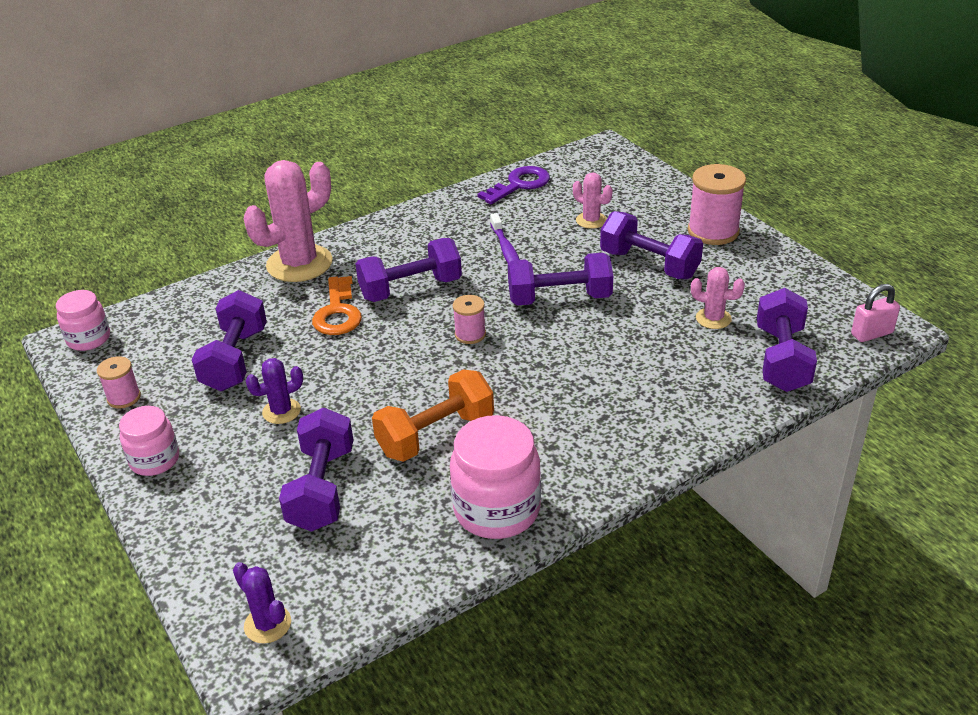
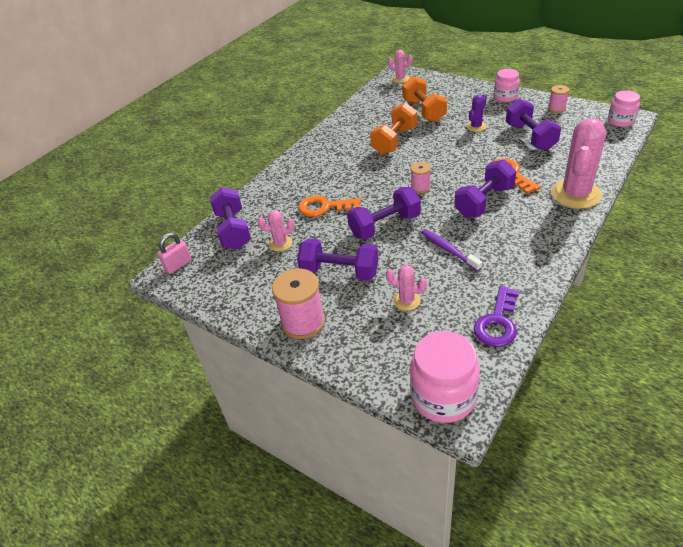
camera: 160 degrees right, 5 degrees up
(267, 624) = (400, 79): purple cactus -> pink cactus
(322, 489) = (424, 111): purple dumbbell -> orange dumbbell
(497, 510) = (346, 126): pink jar -> pink jar (443, 397)
(628, 350) = (324, 207): none -> orange key

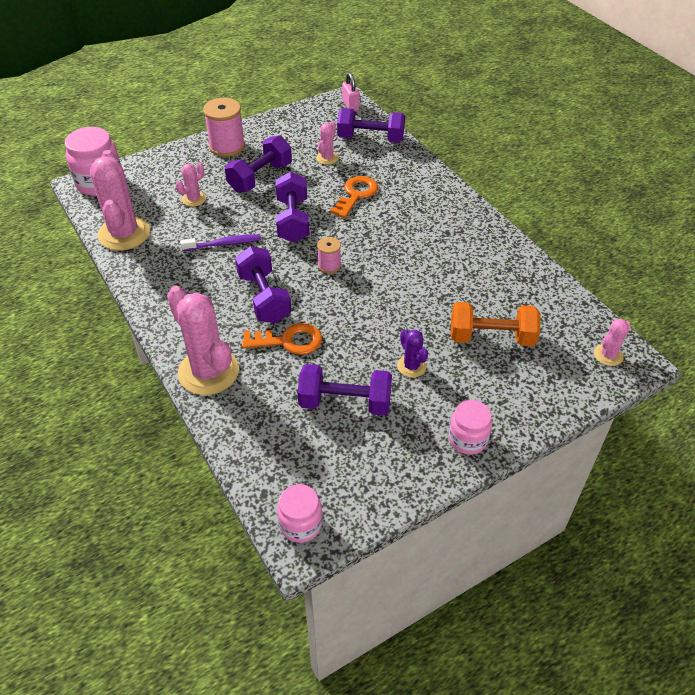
camera: 110 degrees right, 5 degrees up
(394, 141) = (437, 283): orange dumbbell -> none
(497, 322) = (124, 234): purple key -> pink cactus
(556, 108) = (391, 476): pink spool -> none

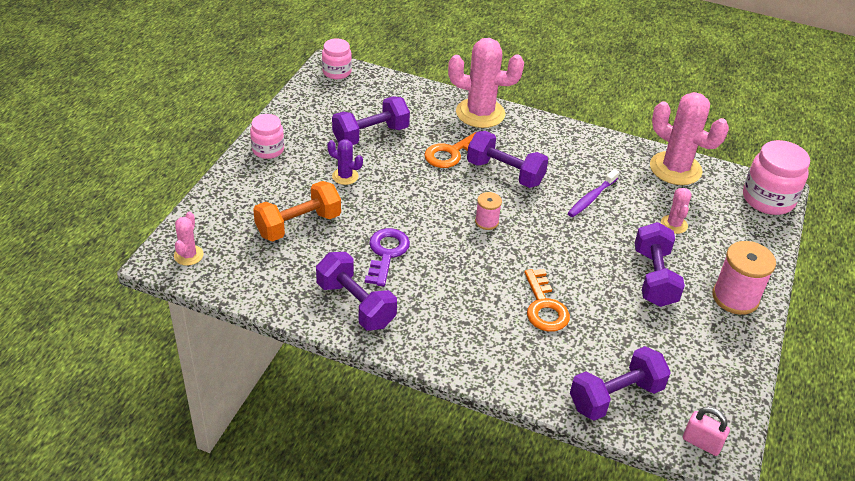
camera: 140 degrees right, 5 degrees down
(293, 220) = (566, 247): purple dumbbell -> purple dumbbell (355, 304)
(327, 158) = (625, 339): pink cactus -> none
(435, 279) = (386, 253): none -> purple key

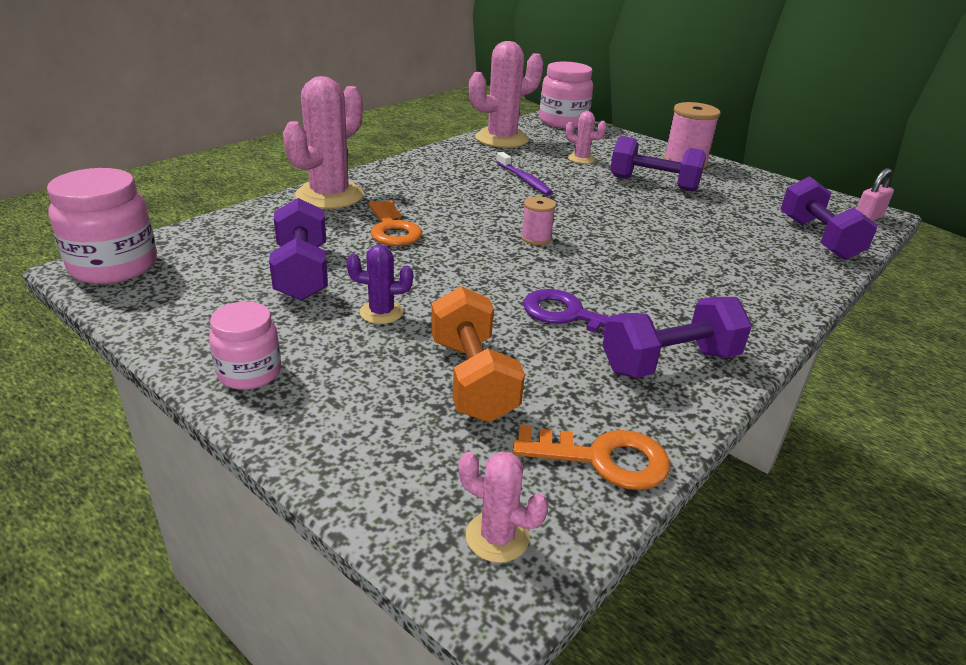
camera: 70 degrees left, 10 degrees down
(337, 72) = (114, 266): pink jar -> pink jar, size x1.62
(345, 176) = (381, 312): purple cactus -> purple cactus turned 45 degrees clockwise
(505, 173) = (454, 208): purple dumbbell -> none
(544, 307) = (688, 241): orange key -> orange key (603, 459)

